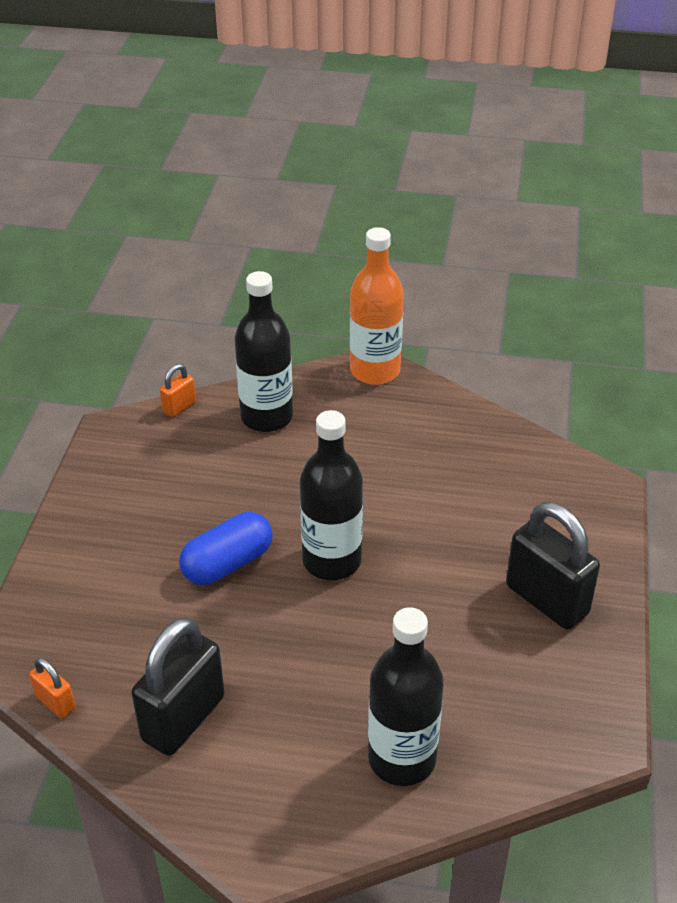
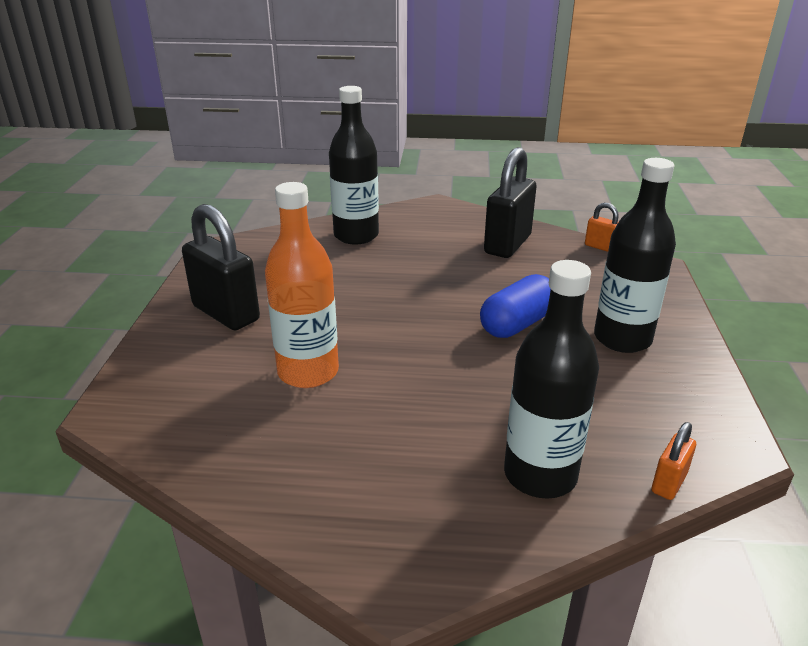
camera: 175 degrees right, 10 degrees down
(332, 561) = (421, 330): black bottle -> black bottle (622, 339)
(375, 371) = (395, 569): orange bottle -> orange bottle (308, 372)

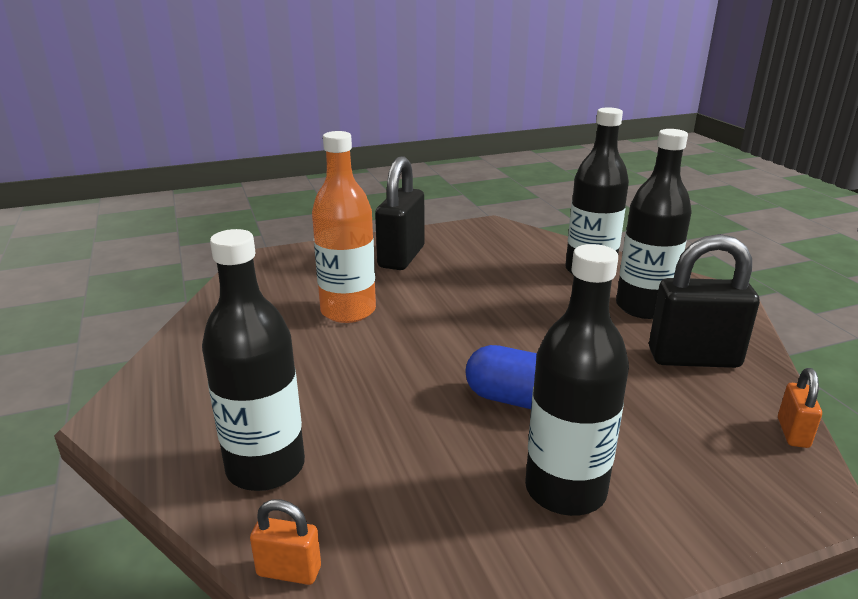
camera: 65 degrees right, 5 degrees down
(430, 236) = (643, 307): none -> black bottle

